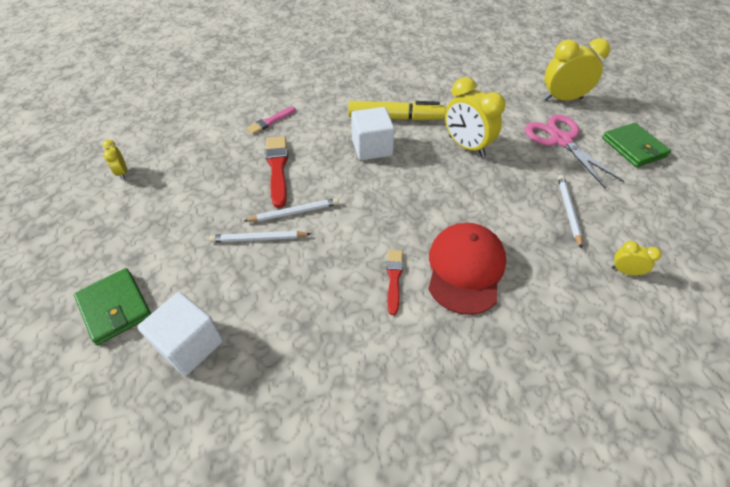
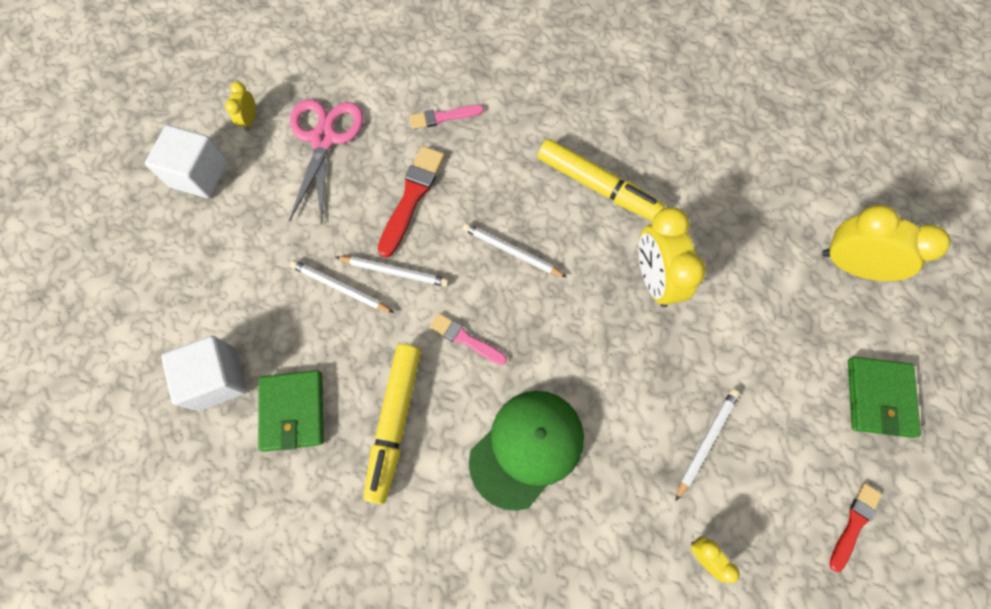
camera: 30 degrees right, 20 degrees up
(115, 307) = (173, 298): green wallet -> green wallet (293, 411)
(359, 301) = (394, 422): none -> yellow marker
(368, 169) = (511, 251): none -> white pencil
(372, 147) = (537, 221): white cube -> white cube (199, 174)
(374, 227) = (466, 339): none -> pink brush
(394, 278) = (445, 416): red brush -> red brush (854, 524)
(465, 269) = (527, 448): red cap -> green cap
(560, 140) = (787, 332): pink scissors -> pink scissors (324, 138)

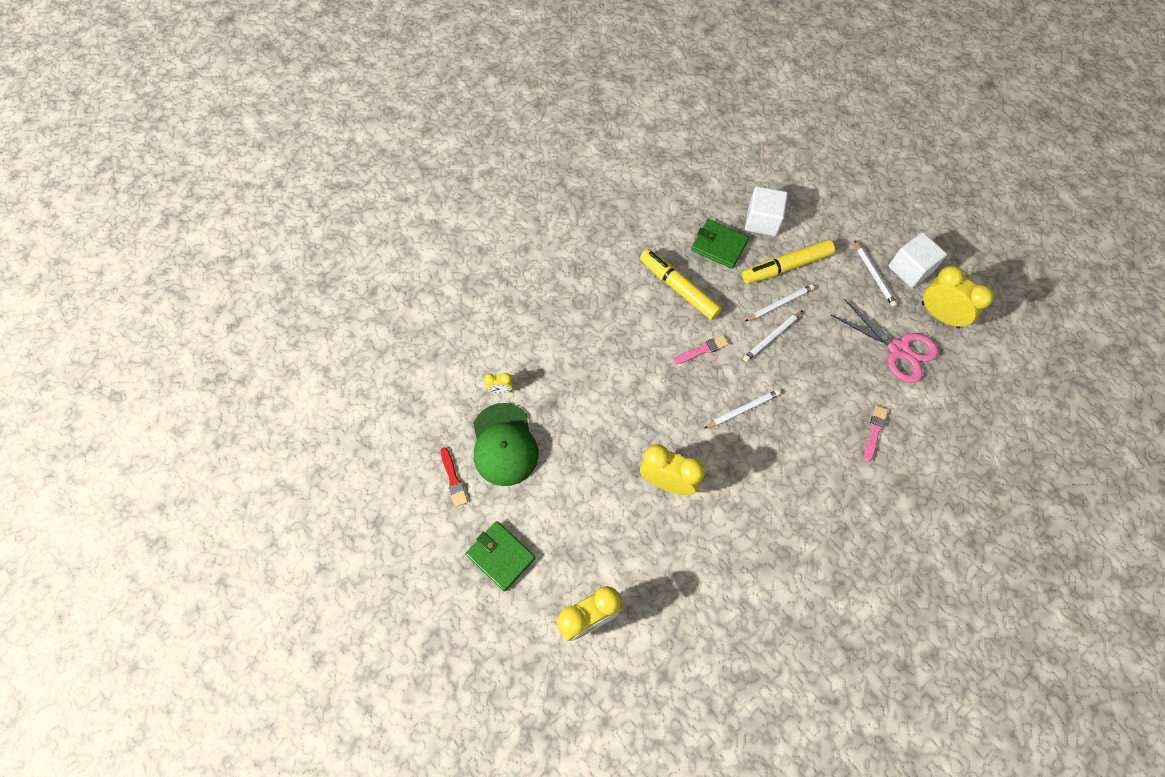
camera: 125 degrees right, 5 degrees down
(250, 120) = (940, 315): yellow clock -> yellow clock, size x2.08
(411, 198) = (819, 375): red brush -> none
(527, 448) = (618, 342): green cap -> green cap (504, 445)
(597, 186) = (757, 495): yellow marker -> yellow marker (786, 266)
(706, 441) = (552, 435): white pencil -> white pencil (874, 275)

